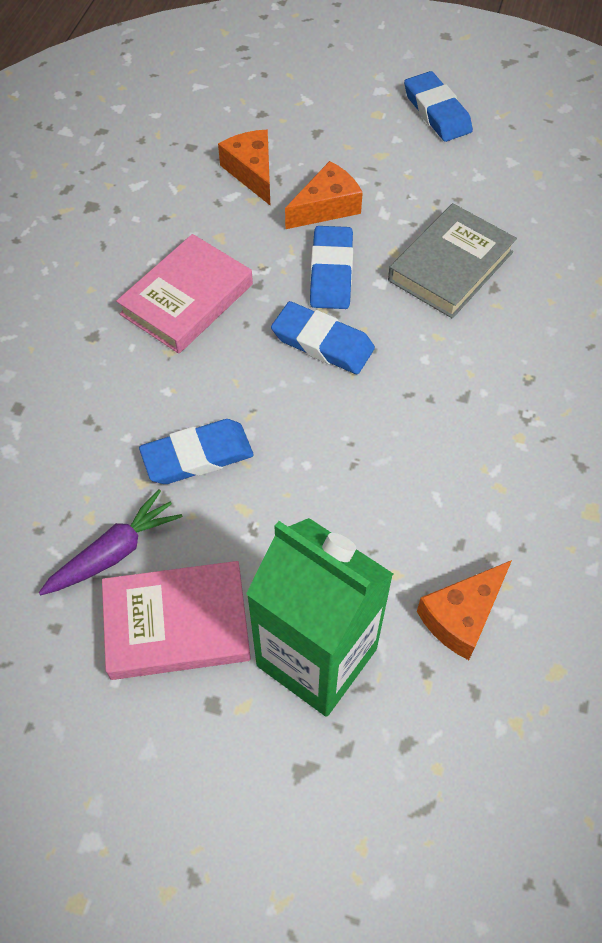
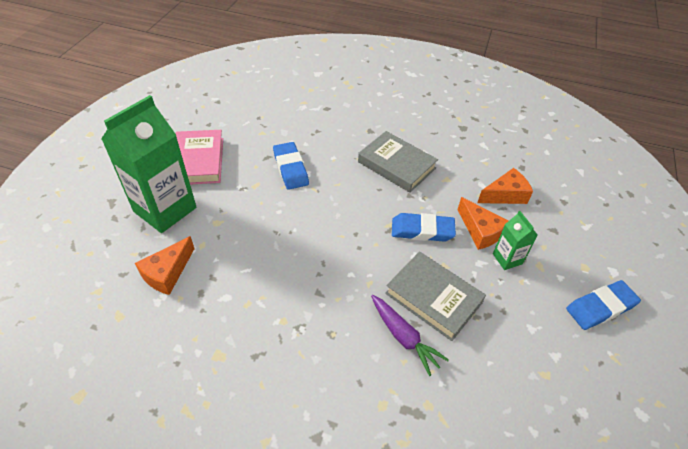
camera: 90 degrees right, 10 degrees down
(114, 552) = (241, 140): purple carrot -> purple carrot (404, 337)
(187, 299) = (396, 165): pink book -> grey book
(322, 343) = (364, 223): blue eraser -> none
(373, 185) = (507, 259): none -> green carton
(462, 616) = (167, 273): orange cheese -> orange cheese turned 105 degrees counterclockwise

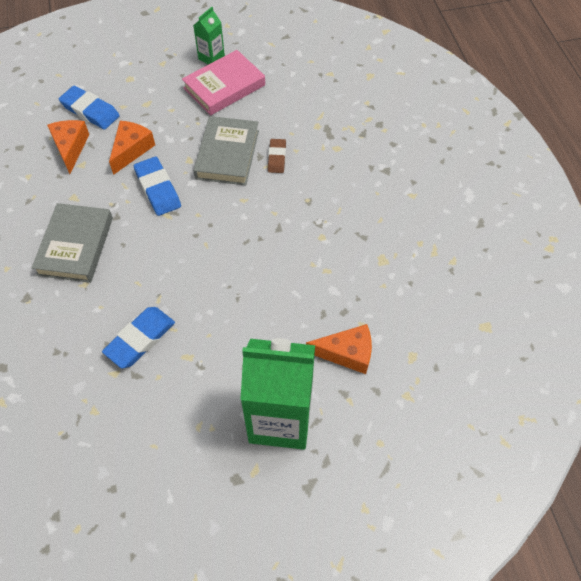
camera: 120 degrees left, 10 degrees up
(198, 161) = (187, 445): pink book -> pink book (224, 87)
(404, 337) = (277, 158): purple carrot -> brown eraser
(505, 195) = (70, 147): orange cheese -> orange cheese turned 45 degrees clockwise
(507, 259) = (153, 124): green carton -> green carton (211, 58)
(600, 307) = (166, 63): blue eraser -> blue eraser (90, 111)

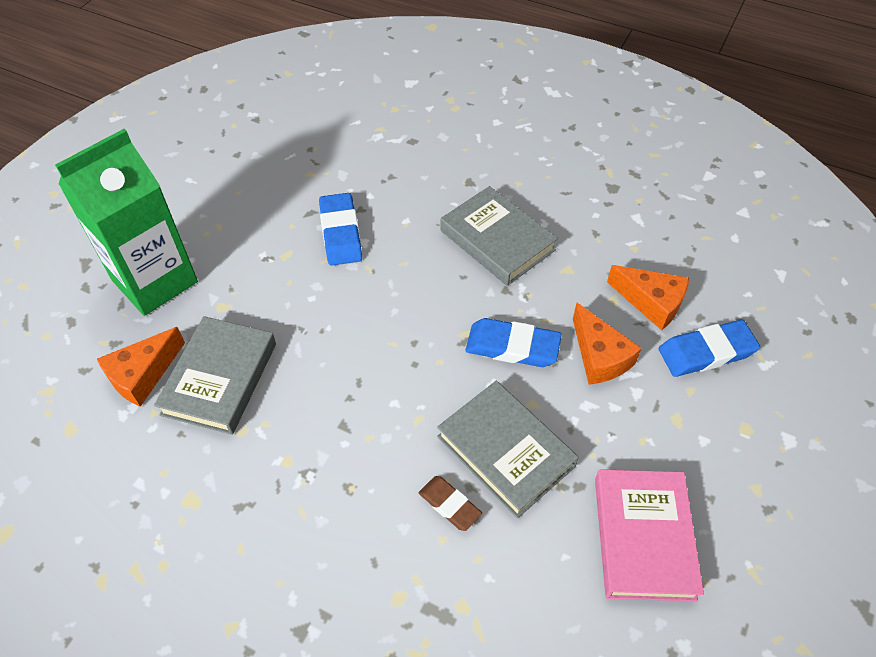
camera: 130 degrees right, 5 degrees down
(211, 58) = (726, 564): green carton -> none
(309, 309) = (220, 379): none -> grey book

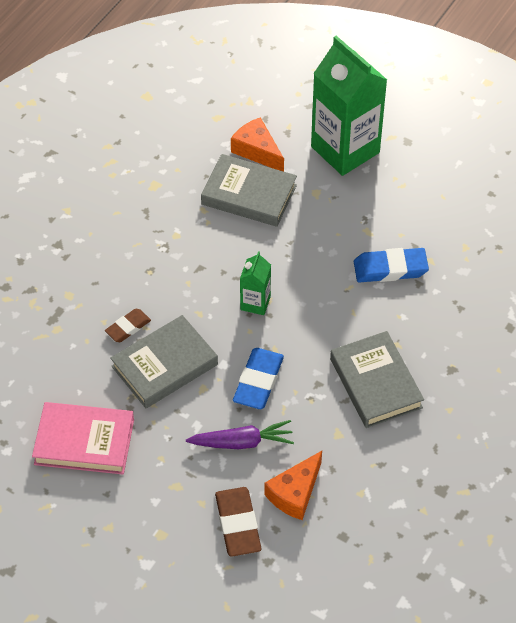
camera: 95 degrees right, 0 degrees up
(397, 358) = (255, 303): none -> green carton
(497, 240) = (375, 383): grey book -> grey book turned 75 degrees counterclockwise
(599, 356) = (242, 442): orange cheese -> purple carrot
(706, 352) = (238, 524): blue eraser -> brown eraser

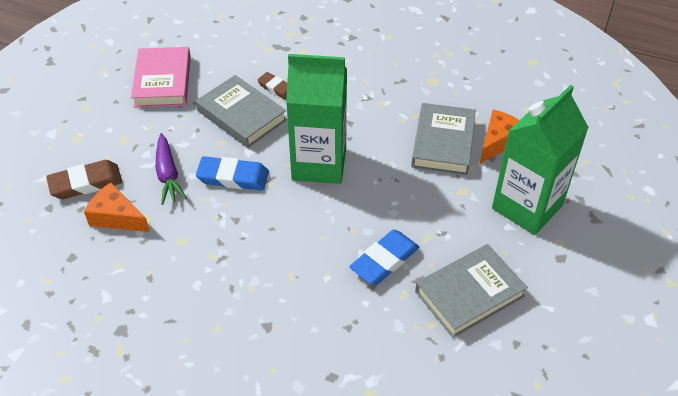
camera: 80 degrees right, 5 degrees down
(255, 303) = (319, 164): green carton -> green carton, size x2.14
(375, 383) = (241, 263): grey book -> grey book (469, 294)
(390, 268) = (384, 260): blue eraser -> blue eraser turned 60 degrees clockwise

